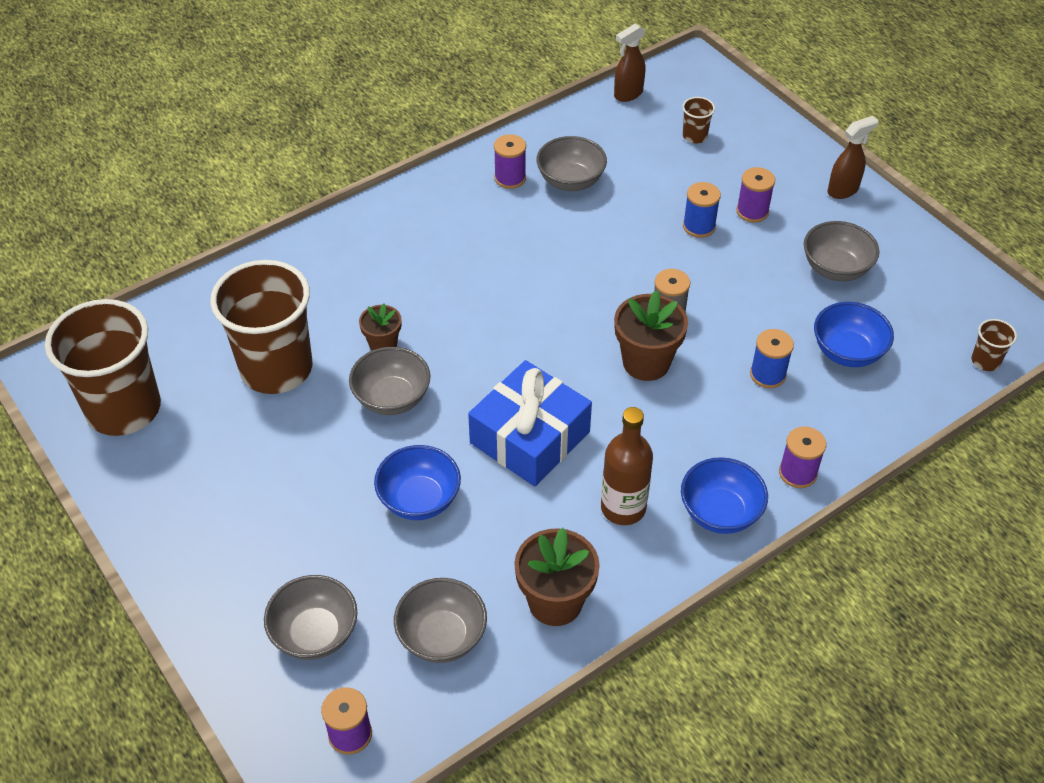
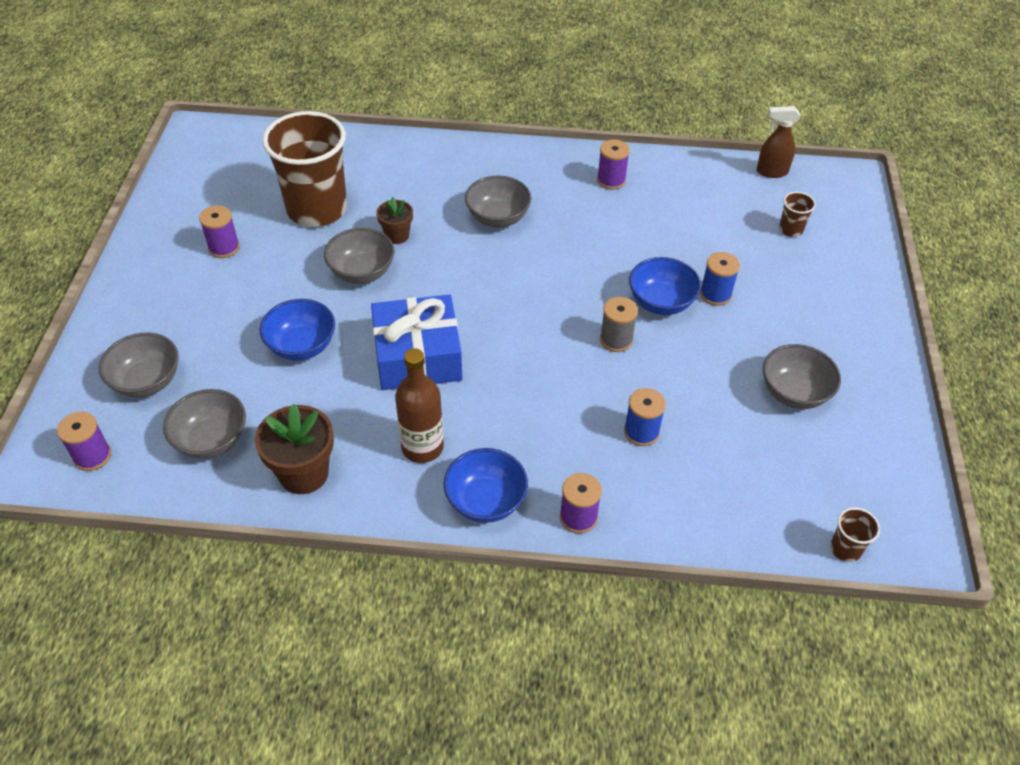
camera: 40 degrees right, 0 degrees up
(124, 409) = (208, 178): brown cup -> none
(570, 181) = (653, 207): grey bowl -> grey bowl (498, 218)
(646, 362) = (558, 362): brown flower pot -> none
(752, 211) = (773, 309): purple spool -> purple spool (224, 247)
(843, 190) = (873, 340): brown spray bottle -> none
(847, 352) = (728, 459): blue bowl -> blue bowl (661, 302)

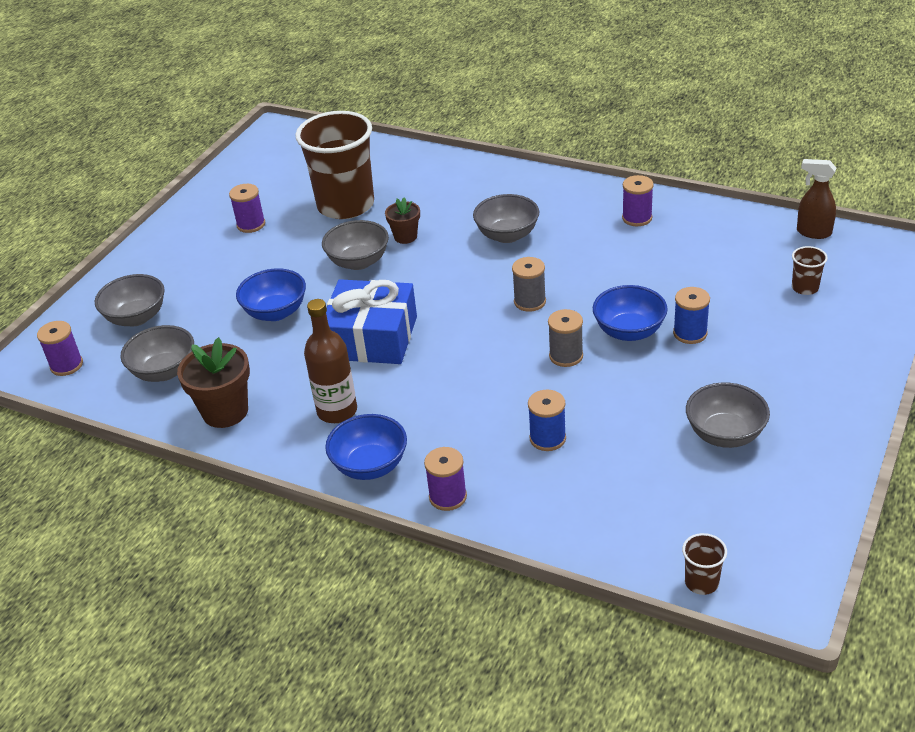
camera: 25 degrees right, 10 degrees down
(554, 287) = (530, 301): none -> grey spool

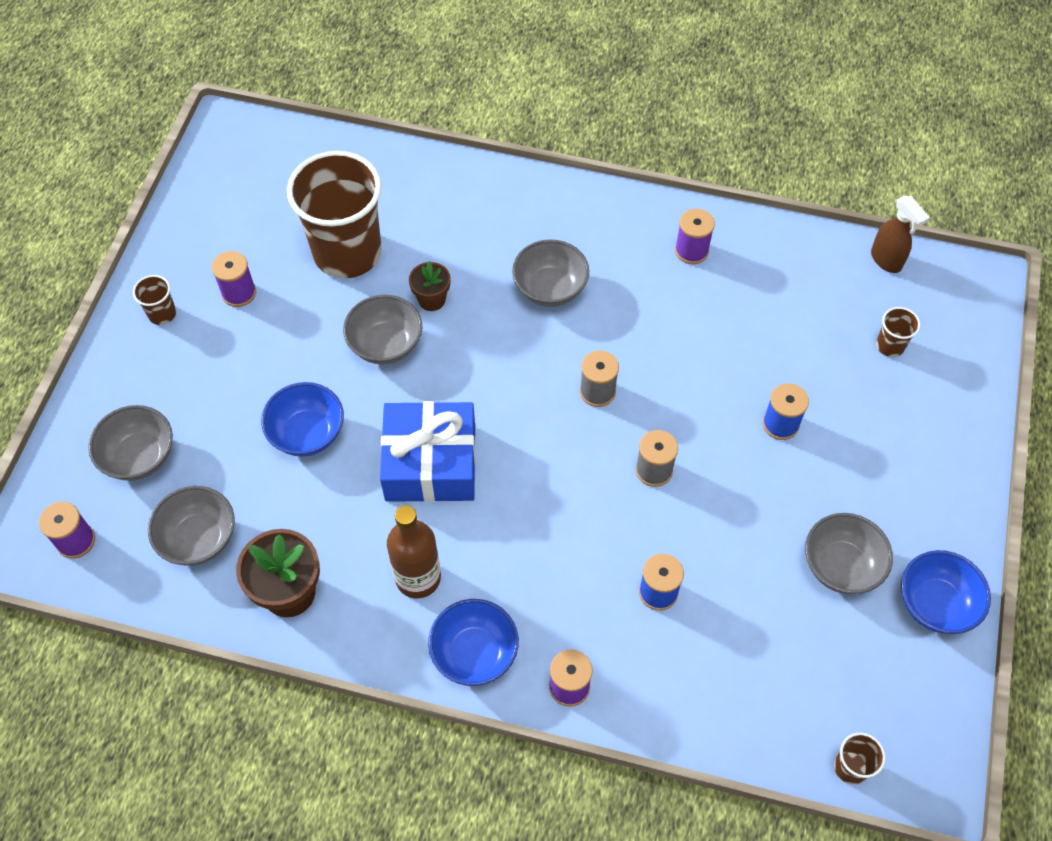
camera: 15 degrees left, 20 degrees up
(186, 234) = (162, 314): none -> brown cup
(629, 331) = (715, 427): blue bowl -> blue bowl (935, 604)
(813, 232) = (886, 260): brown spray bottle -> brown spray bottle turned 135 degrees counterclockwise

